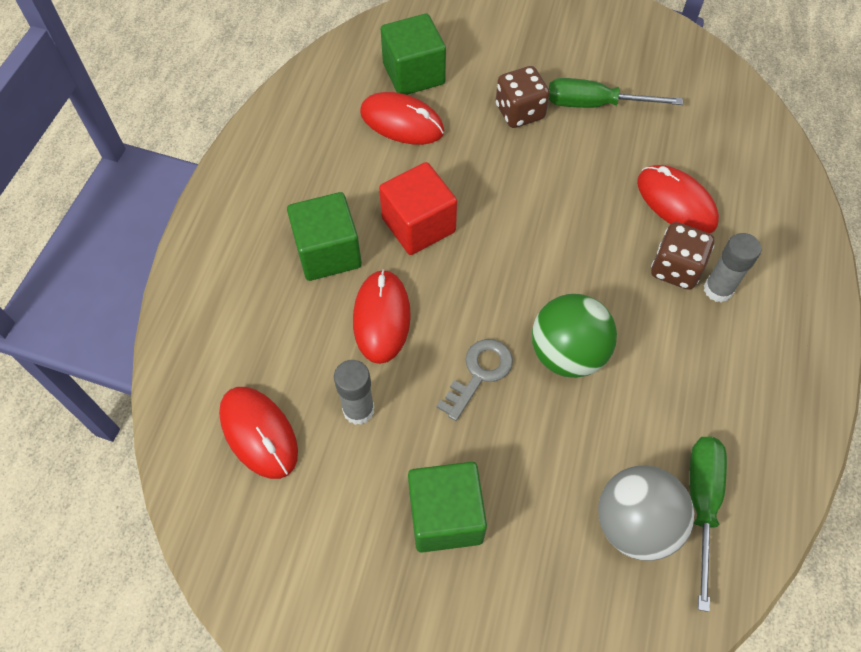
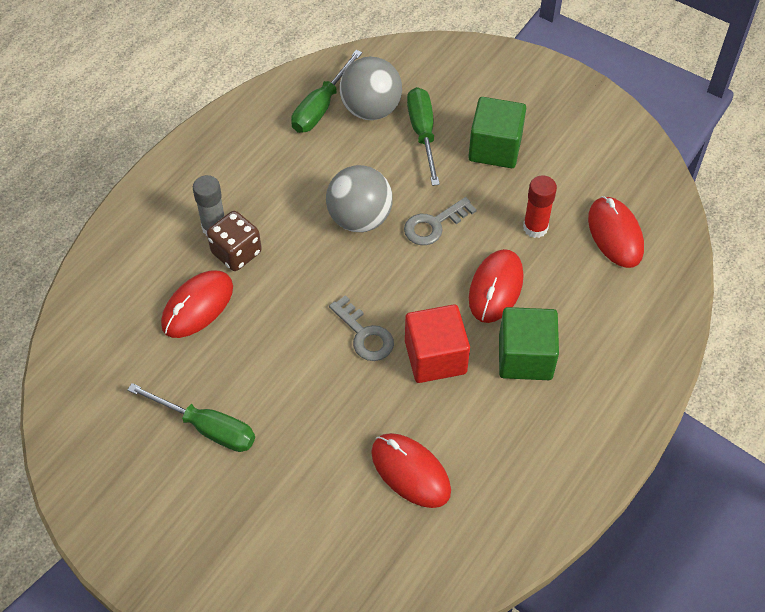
camera: 160 degrees left, 5 degrees down
(358, 410) = (535, 228): grey glue stick -> red glue stick
(413, 74) = (375, 530): green cube -> none
(498, 225) = (364, 334): none -> grey key
(520, 112) = (286, 444): brown dice -> none
(549, 507) = (423, 133): none -> green screwdriver
(567, 353) = (359, 218): green ball -> grey ball
(676, 202) = (197, 306): red mouse -> red mouse turned 60 degrees clockwise

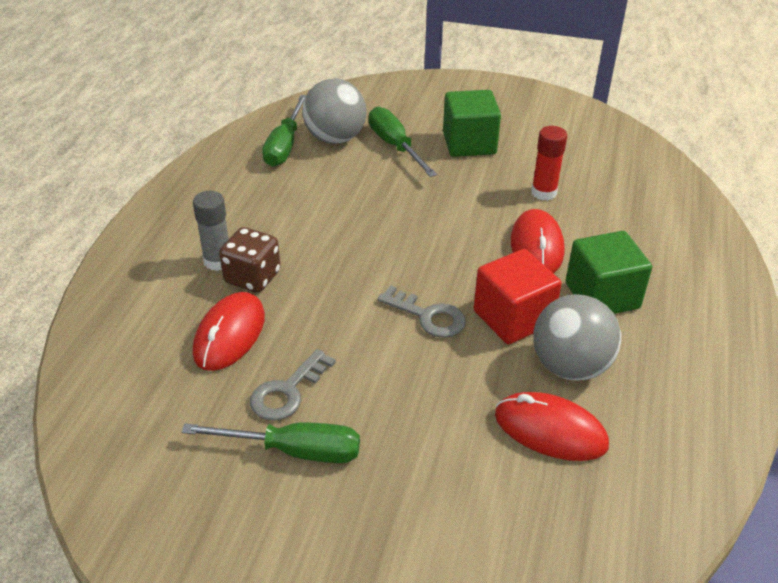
camera: 20 degrees left, 15 degrees down
(359, 218) = (369, 221): grey ball -> grey ball (570, 366)
(434, 225) = (446, 211): grey key -> grey key (287, 391)
(615, 234) = (619, 182): red mouse -> none

